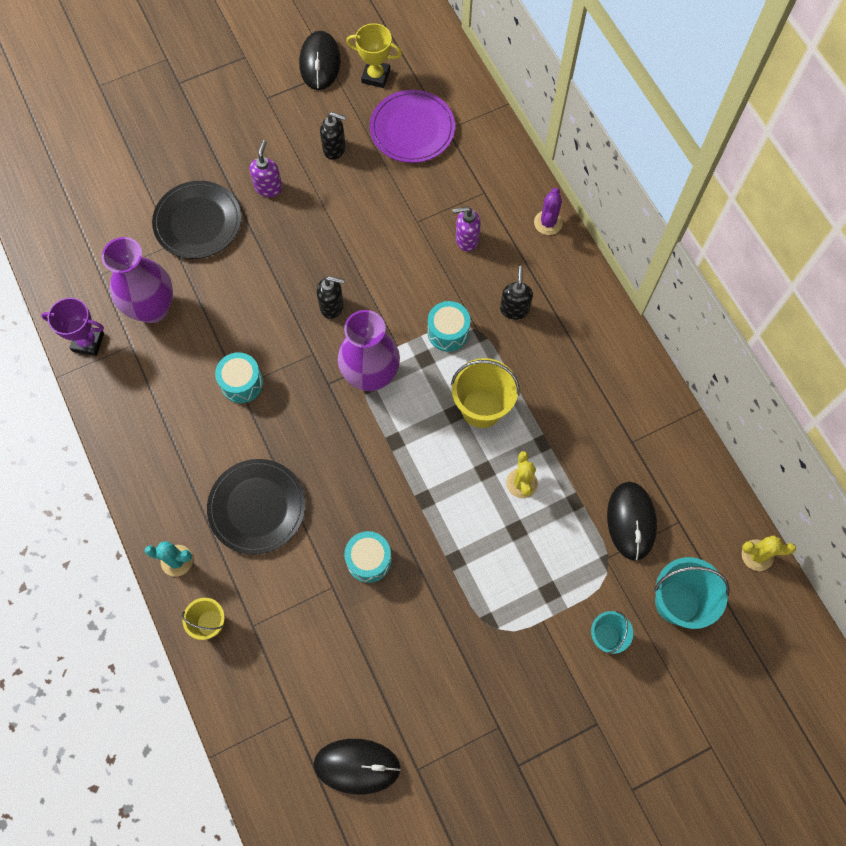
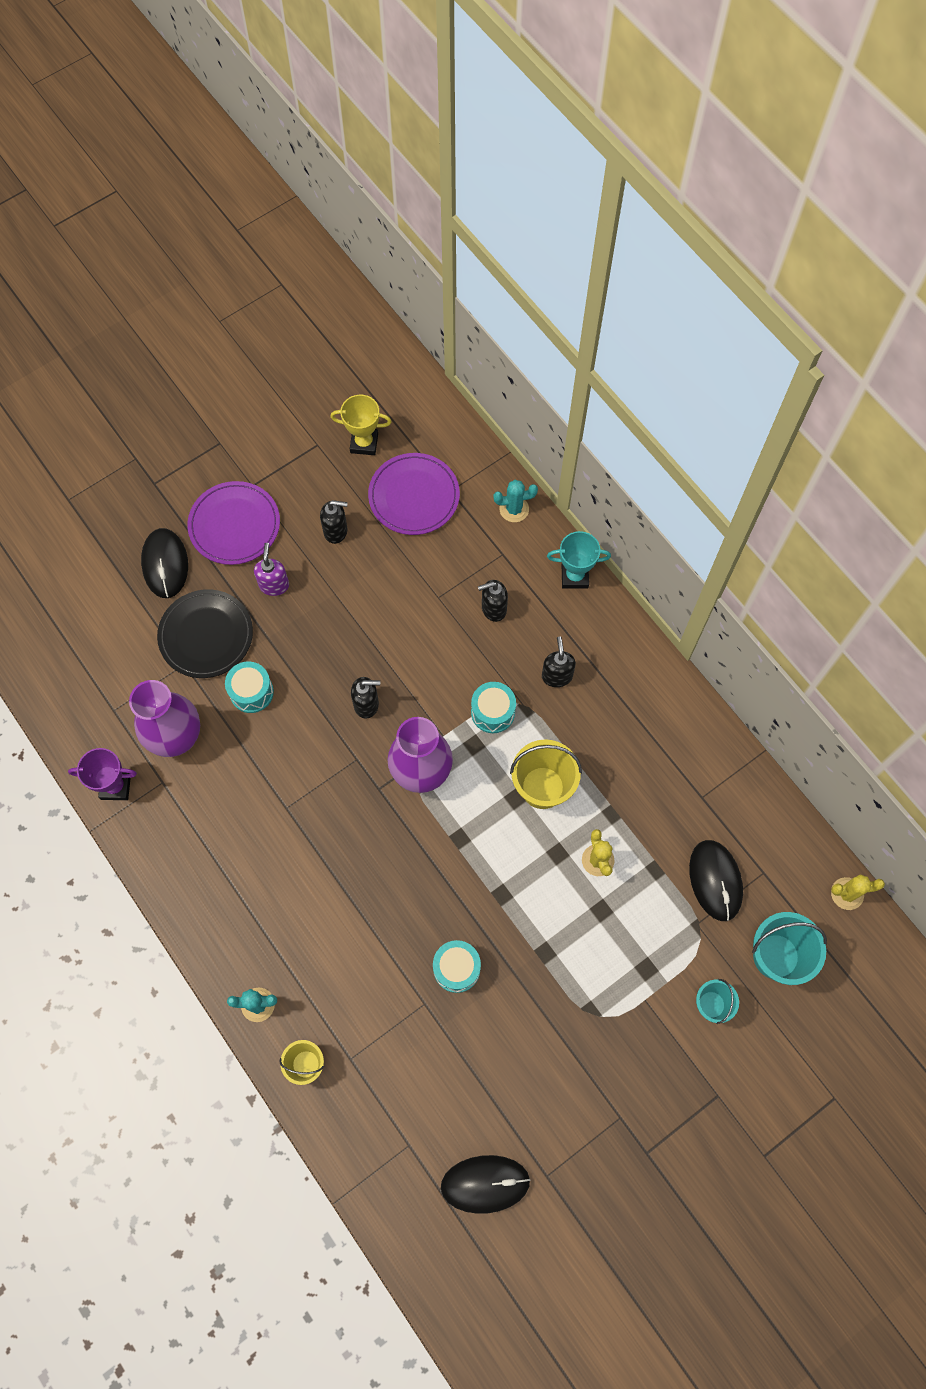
camera: 10 degrees left, 0 degrees up
(242, 383) = (288, 803): turquoise drum -> turquoise drum (251, 692)
(243, 130) = (234, 525): none -> purple plate
(257, 507) = (330, 933): black plate -> none
(320, 63) = (301, 437): black mouse -> black mouse (165, 564)
(466, 240) = (493, 609): purple soap dispenser -> black soap dispenser
(502, 154) = (514, 509): none -> turquoise cactus
(548, 223) = (574, 576): purple cactus -> turquoise trophy

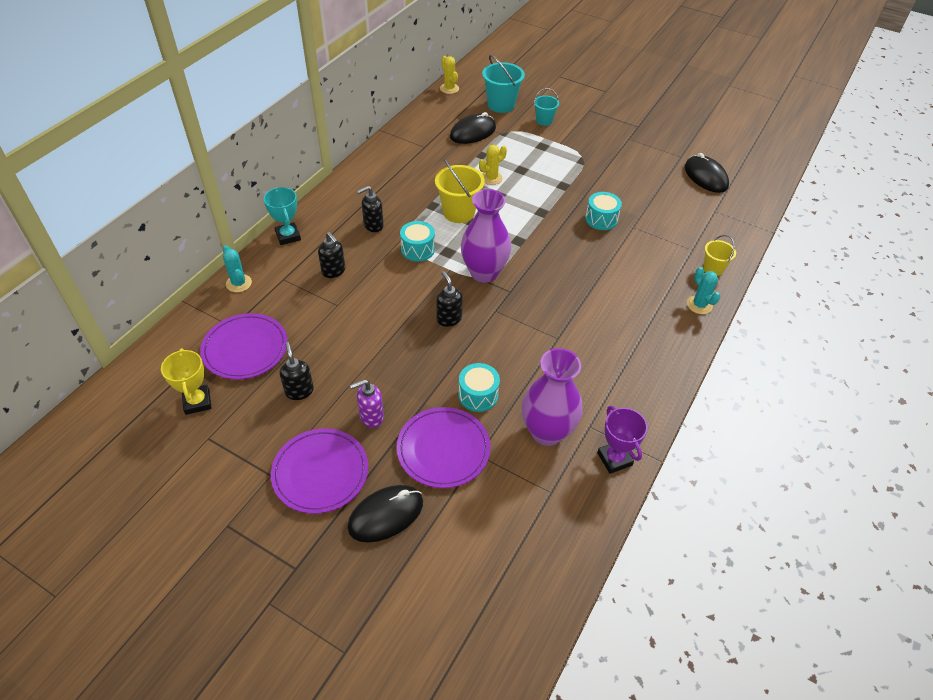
camera: 115 degrees left, 20 degrees down
(206, 635) = (443, 449): black plate -> purple plate

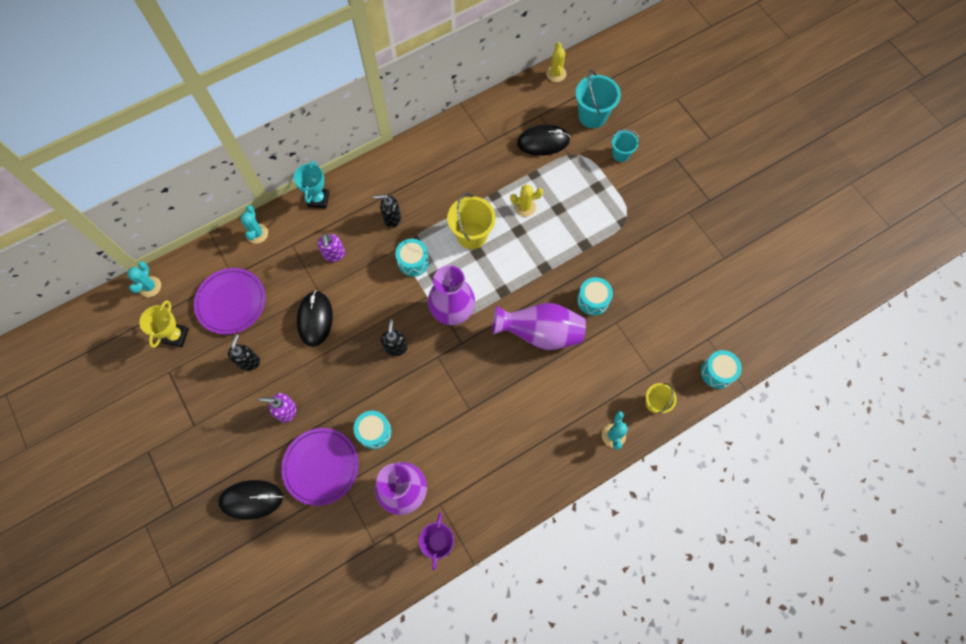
camera: 30 degrees right, 20 degrees up
(138, 371) = (150, 286): none -> turquoise cactus
(320, 472) = (227, 441): purple plate -> none
(334, 271) = (334, 254): black soap dispenser -> purple soap dispenser
(575, 258) = (540, 333): none -> purple vase
(705, 177) = (730, 294): black mouse -> black mouse (315, 319)
(741, 229) = (717, 372): none -> turquoise drum

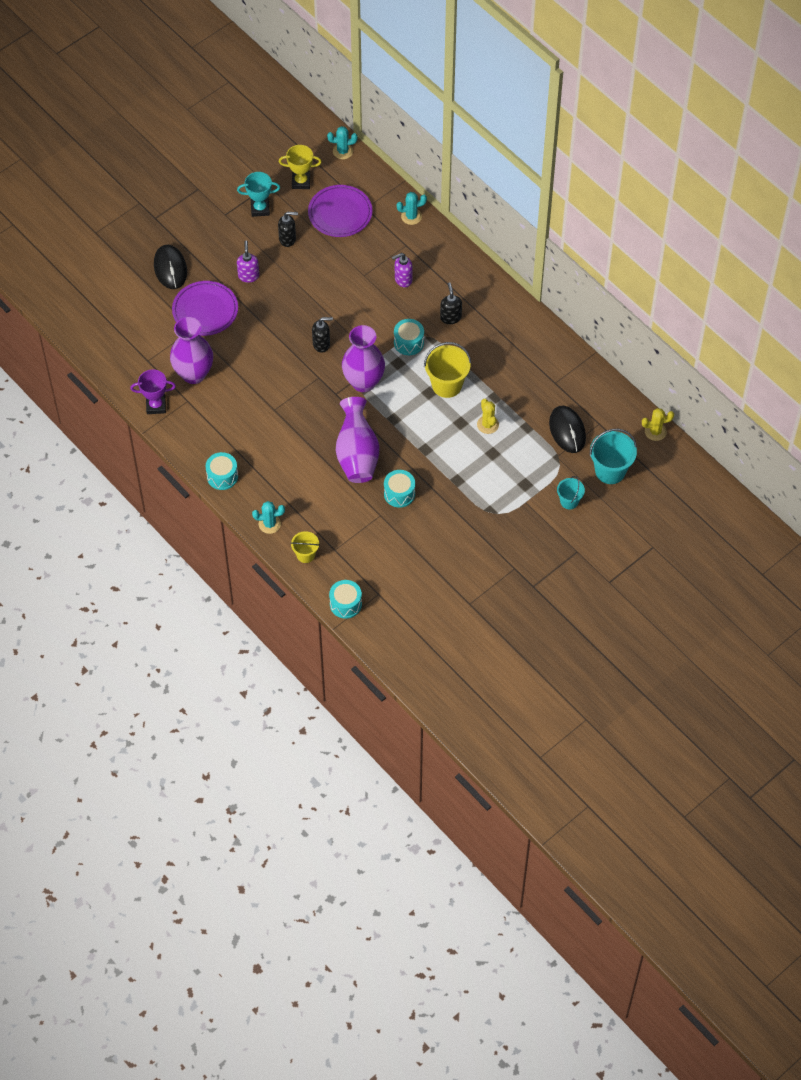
camera: 80 degrees right, 10 degrees down
(315, 319) = (336, 278): black mouse -> none
(318, 199) = (457, 255): turquoise trophy -> turquoise trophy (260, 209)
(374, 432) = (241, 342): turquoise drum -> turquoise drum (222, 476)

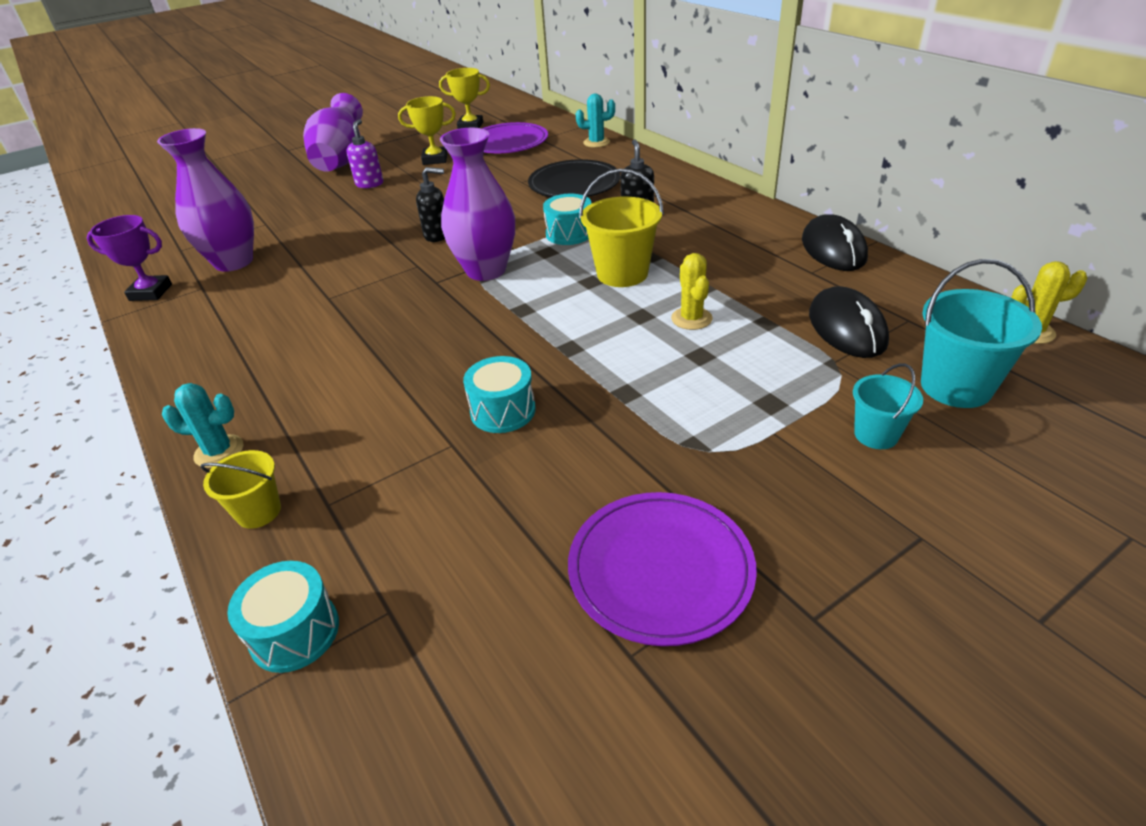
camera: 10 degrees right, 20 degrees down
(170, 268) = (276, 180): black mouse -> black mouse (833, 249)
(205, 310) = (294, 209): purple plate -> purple plate (660, 569)
(222, 476) = (184, 376): turquoise drum -> none
(260, 209) = (413, 142): turquoise trophy -> none
(287, 239) = (435, 159): black soap dispenser -> yellow trophy
(342, 151) = (526, 109): turquoise cactus -> none
(357, 454) = (441, 353): purple vase -> purple vase (341, 160)
(403, 279) = (574, 184): purple soap dispenser -> black plate

